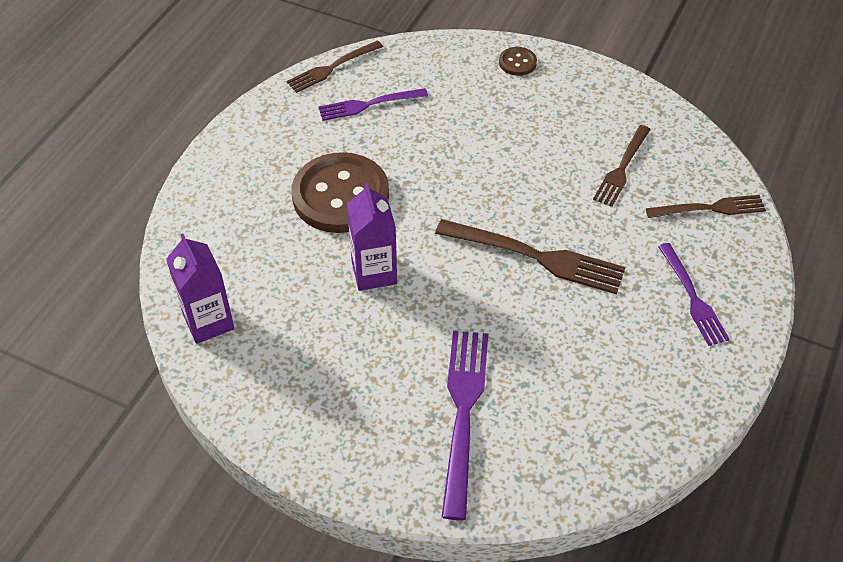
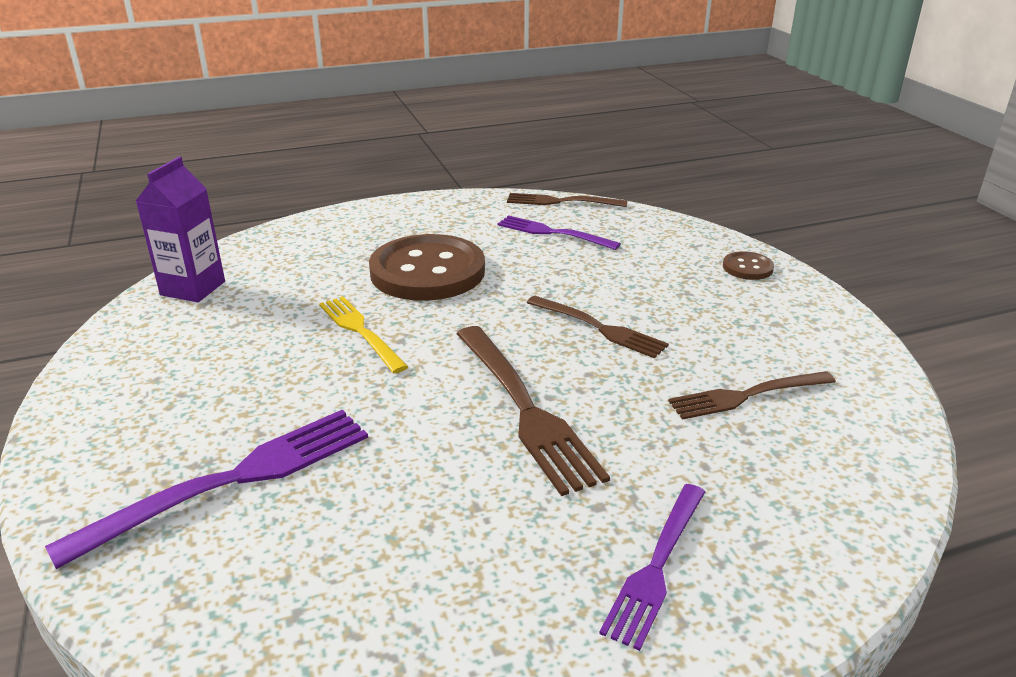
camera: 45 degrees right, 20 degrees down
(374, 272) = (360, 331): purple carton -> yellow fork
(710, 208) = (820, 495): brown fork -> brown fork (600, 328)

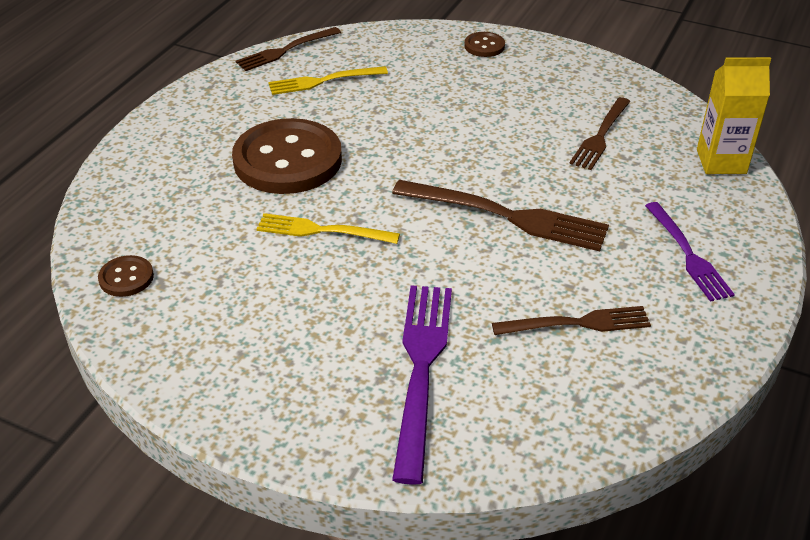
camera: 45 degrees left, 10 degrees up
(193, 288) = (126, 278): purple carton -> brown button
(552, 233) = (323, 81): purple fork -> yellow fork
(600, 328) = (465, 138): brown fork -> brown fork (578, 323)
(866, 500) = (721, 161): none -> yellow carton

